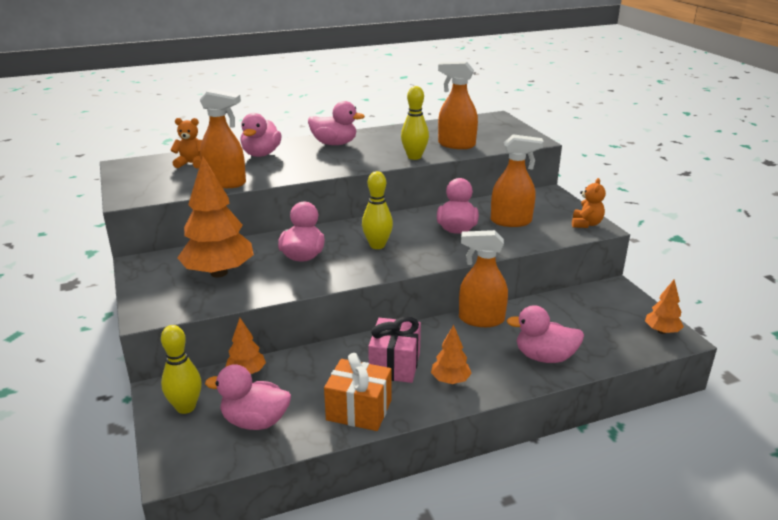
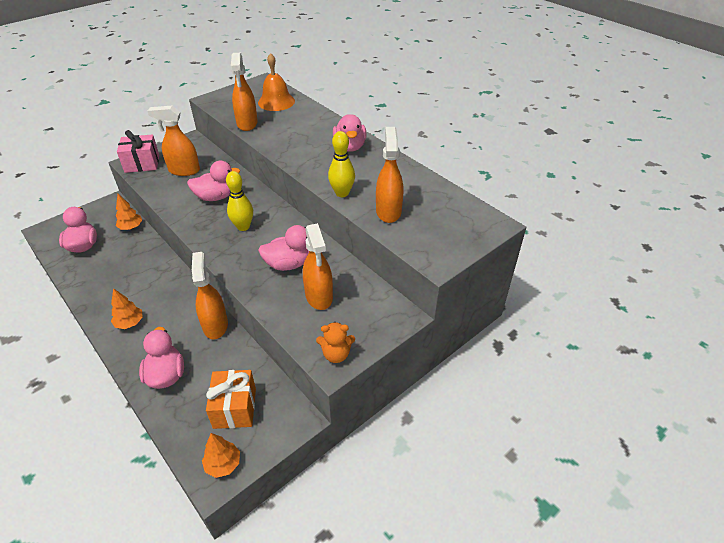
camera: 70 degrees right, 15 degrees up
(186, 407) = (96, 216): yellow bowling pin -> none
(191, 163) = (276, 102): orange teddy bear -> orange bell
(219, 273) = (184, 170): orange tree -> orange spray bottle
(261, 154) = (308, 122): pink duck -> none
(359, 410) = (94, 285): orange gift -> orange gift (235, 408)
(395, 365) = (146, 290): pink gift -> pink gift (142, 164)

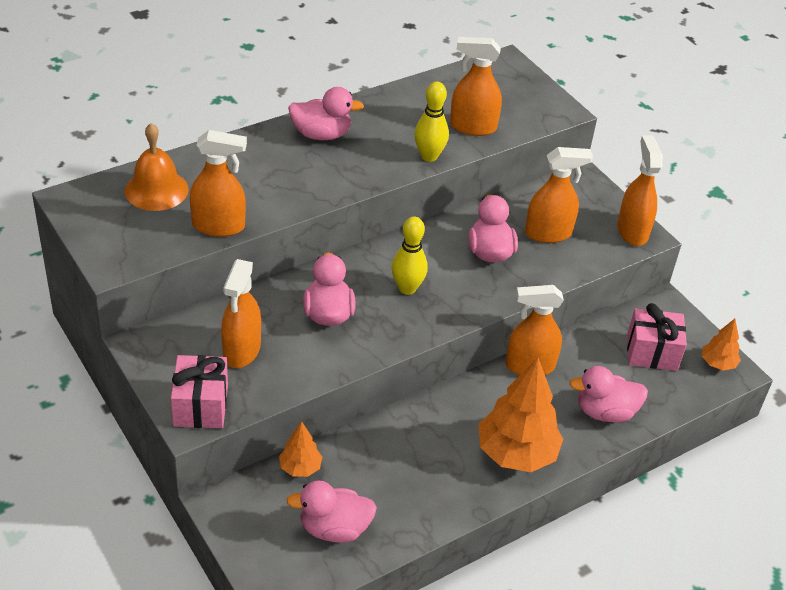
camera: 85 degrees left, 0 degrees up
(130, 323) = (516, 453): orange tree -> orange tree, size x2.01
(235, 408) = (652, 352): orange gift -> pink gift
(336, 354) = (632, 231): orange teddy bear -> orange spray bottle

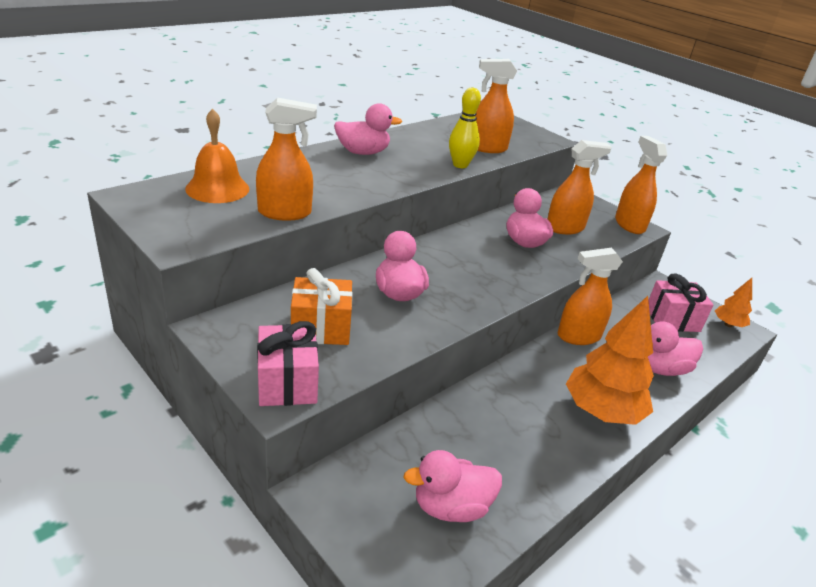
camera: 10 degrees left, 10 degrees down
(241, 350) = (321, 328): orange spray bottle -> orange gift
(300, 467) = (396, 445): orange tree -> none
(407, 288) = (464, 270): yellow bowling pin -> none

